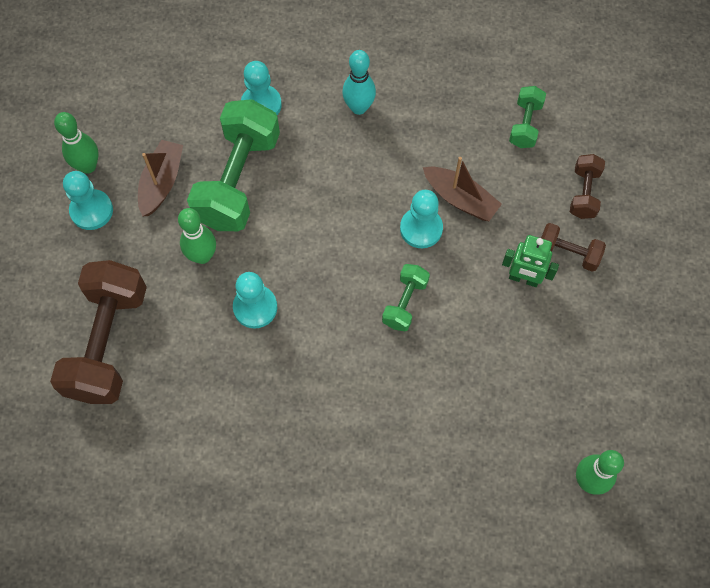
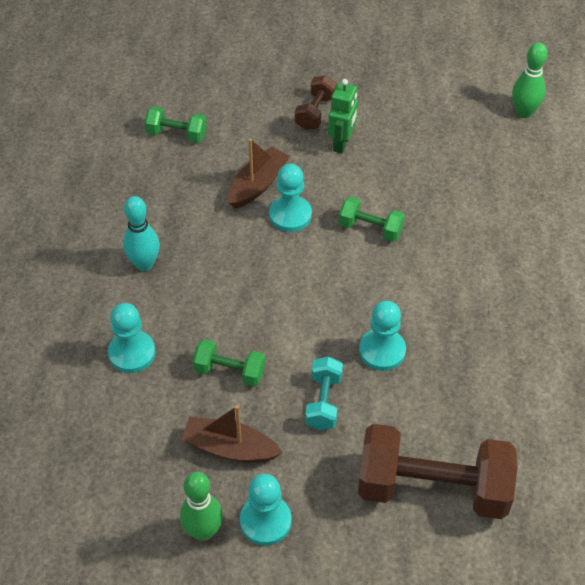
camera: 90 degrees left, 15 degrees down
(202, 256) = (323, 402): green bowling pin -> turquoise dumbbell
(238, 180) = (229, 371): green dumbbell -> green dumbbell, size x0.49
(584, 193) = (254, 98): brown dumbbell -> none

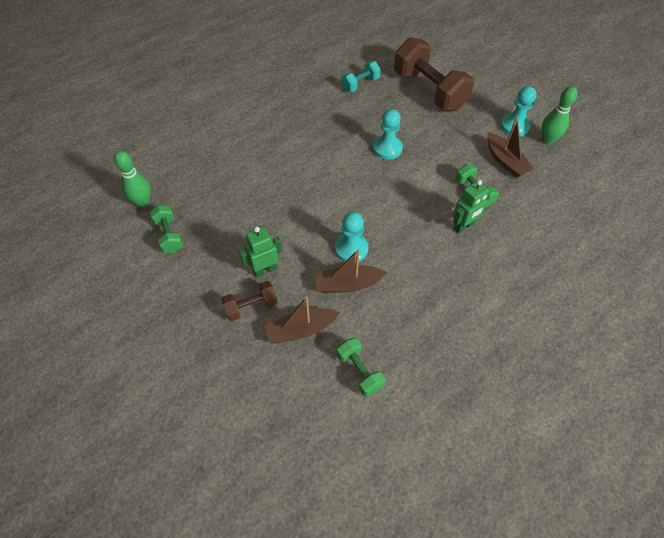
camera: 135 degrees left, 5 degrees up
(132, 353) = (520, 239): turquoise pawn -> none
(144, 264) = (469, 287): turquoise bowling pin -> none
(204, 321) = (463, 226): none -> green robot
(255, 126) = (301, 330): none -> brown boat
(323, 402) = (440, 148): turquoise dumbbell -> turquoise dumbbell (360, 84)
(370, 229) = (318, 206): green dumbbell -> green dumbbell (169, 235)

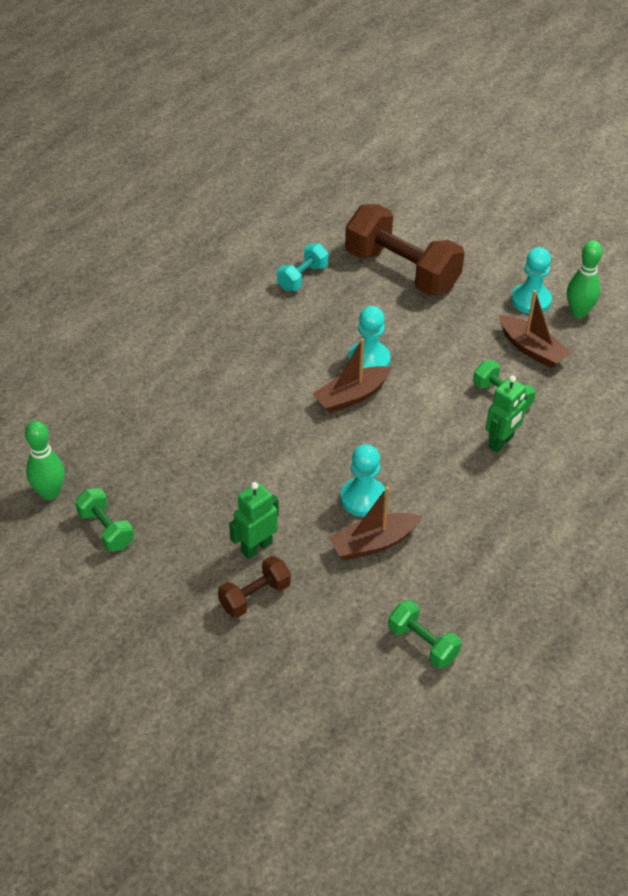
camera: 15 degrees left, 10 degrees down
(301, 330) = (331, 611): brown boat -> brown boat (351, 396)

